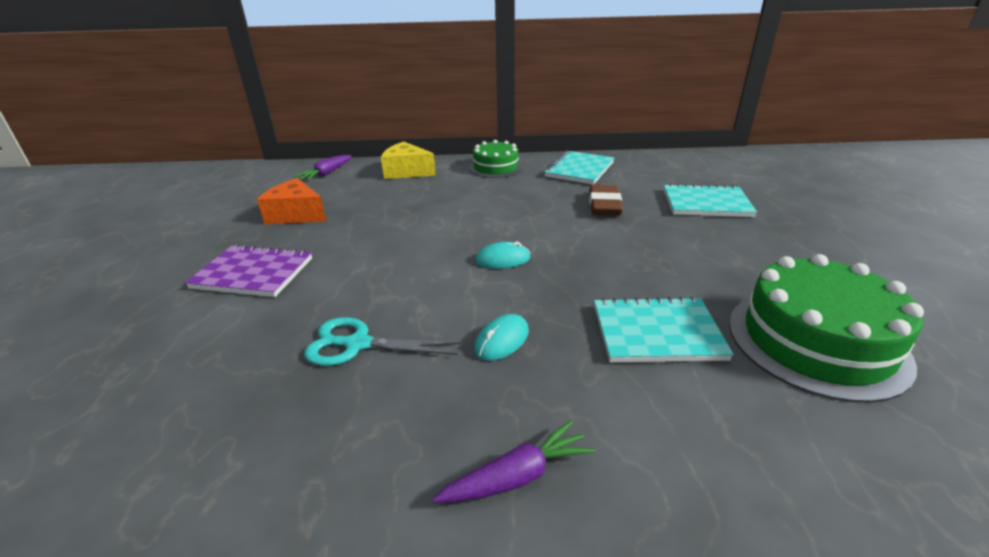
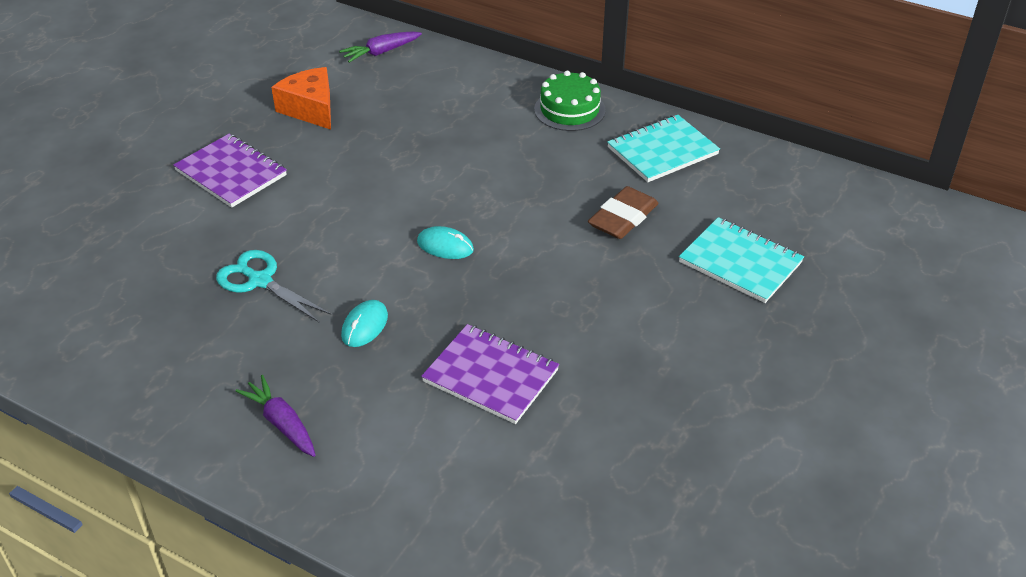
camera: 30 degrees right, 10 degrees up
(406, 171) = (465, 80): yellow cheese -> none
(502, 340) = (364, 326): turquoise mouse -> turquoise mouse turned 45 degrees counterclockwise
(517, 476) = (281, 423): purple carrot -> purple carrot turned 135 degrees counterclockwise
(656, 332) = (491, 376): turquoise notebook -> purple notebook
(816, 341) = (611, 445): green cake -> none

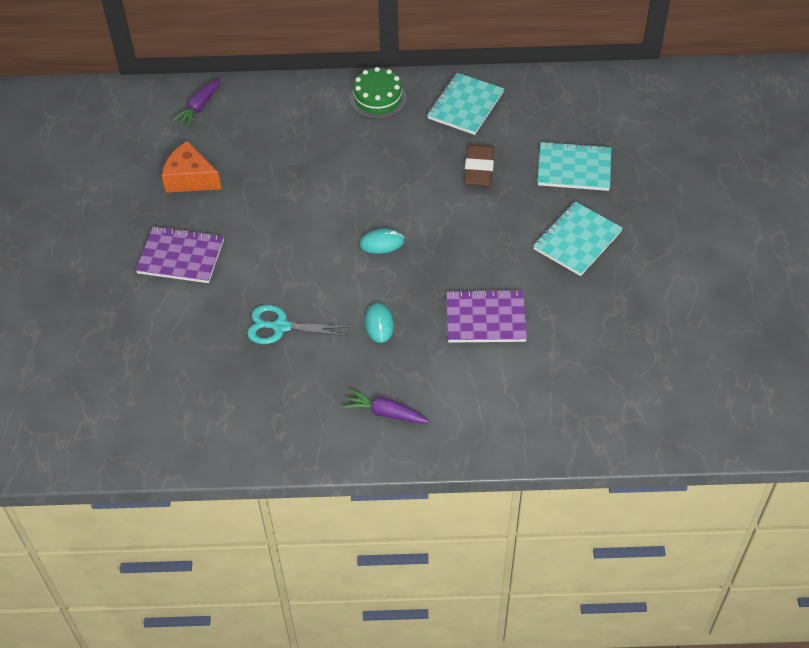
camera: 30 degrees left, 10 degrees up
(678, 341) = (577, 240): none -> turquoise notebook

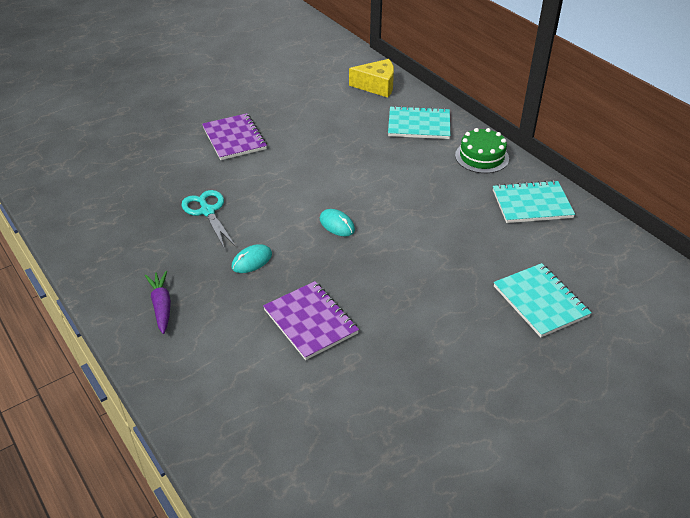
camera: 55 degrees right, 10 degrees down
(190, 178) = (308, 111): orange cheese -> none
(199, 107) = (377, 86): purple carrot -> yellow cheese
(479, 169) = (472, 242): brown eraser -> none
(577, 240) = (457, 342): turquoise notebook -> turquoise notebook (419, 125)

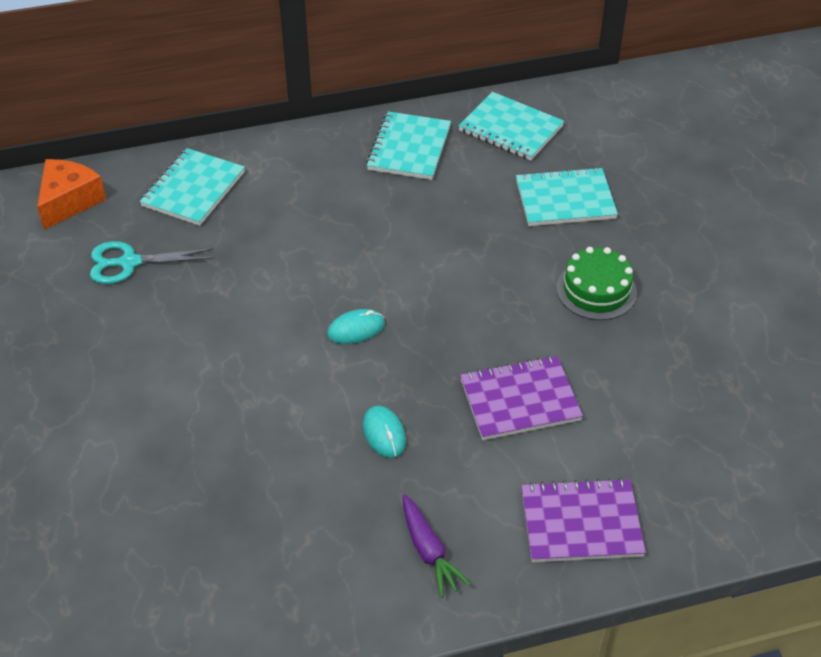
camera: 70 degrees left, 5 degrees up
(161, 306) = (429, 551): purple carrot -> purple carrot turned 120 degrees counterclockwise
(207, 211) = (252, 462): turquoise scissors -> turquoise scissors (129, 263)
(234, 138) = (90, 394): purple notebook -> purple notebook (581, 523)
(377, 86) = (69, 201): yellow cheese -> orange cheese
(481, 157) = (298, 156): green cake -> green cake (596, 290)
(599, 251) = (510, 129): none -> turquoise notebook

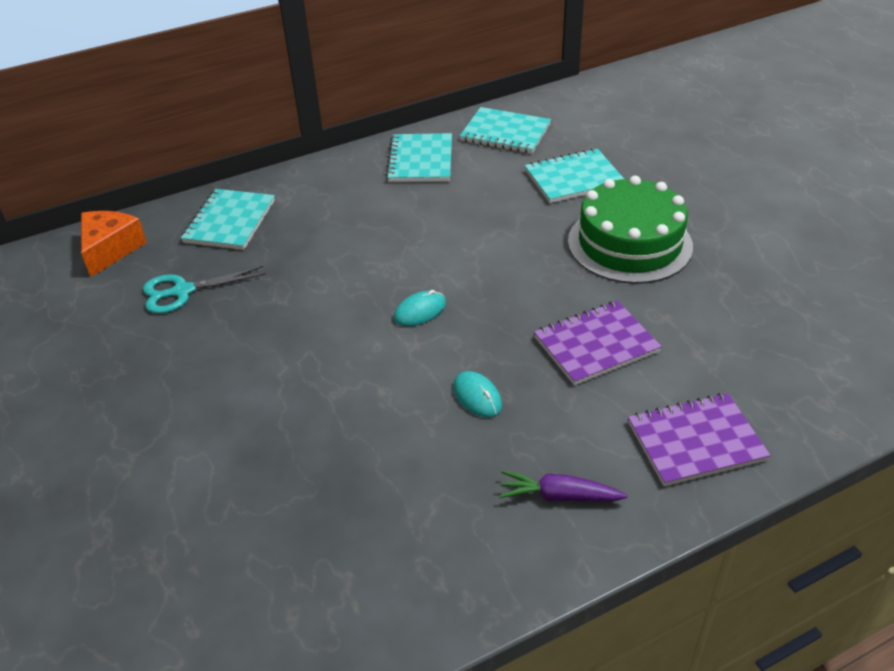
camera: 10 degrees left, 5 degrees down
(429, 551) = (559, 496): purple carrot -> purple carrot turned 135 degrees clockwise
(596, 290) = (629, 243): green cake -> green cake, size x1.65

